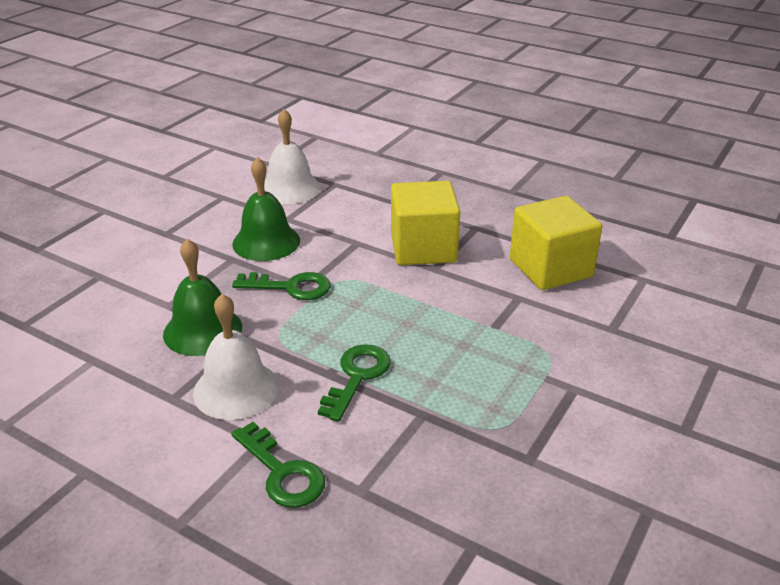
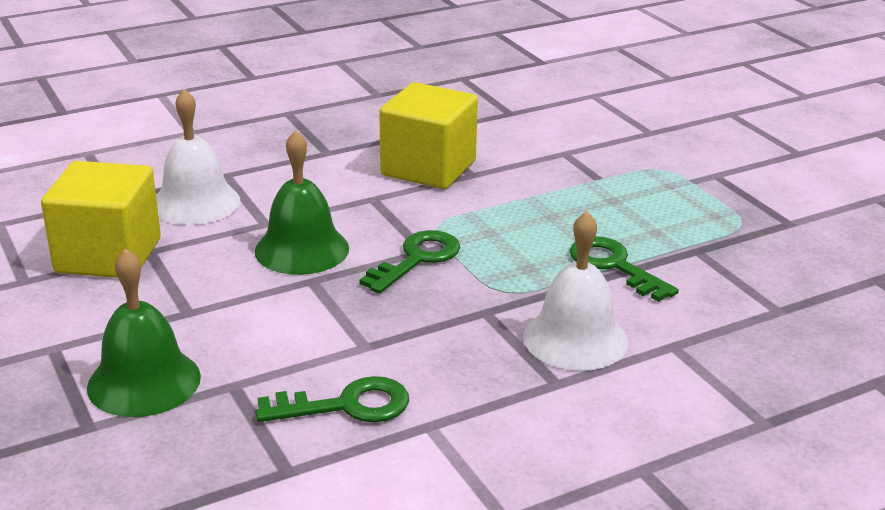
camera: 60 degrees left, 5 degrees down
(203, 330) = (444, 334): green bell -> green bell (144, 381)
(282, 472) = (727, 344): green key -> green key (346, 405)
(550, 268) = (534, 124): yellow cube -> yellow cube (108, 255)

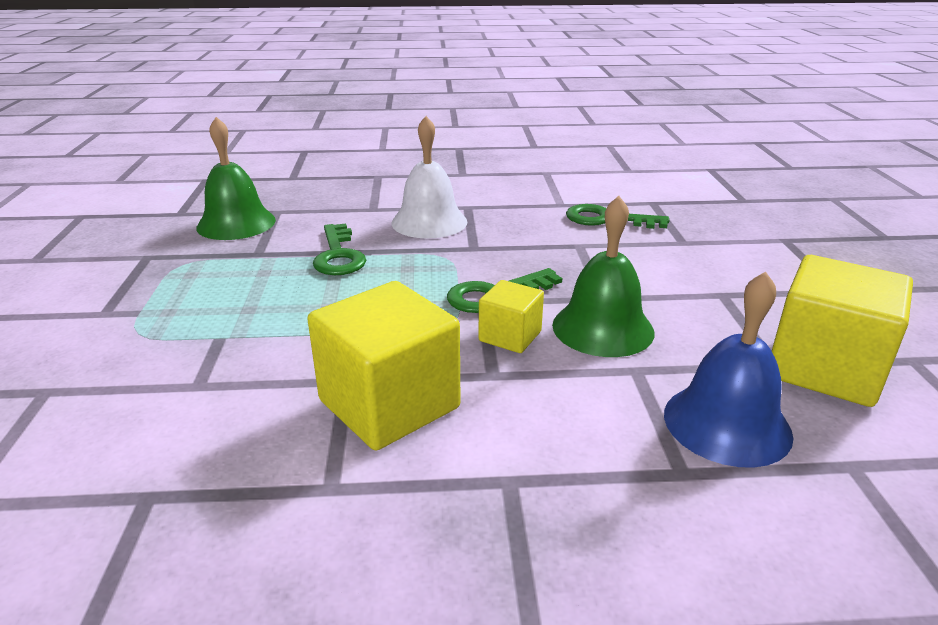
camera: 155 degrees left, 0 degrees up
(144, 381) = (751, 255): green bell -> green bell (236, 223)
(195, 203) = (727, 423): white bell -> blue bell
(378, 226) = (510, 336): none -> yellow cube

